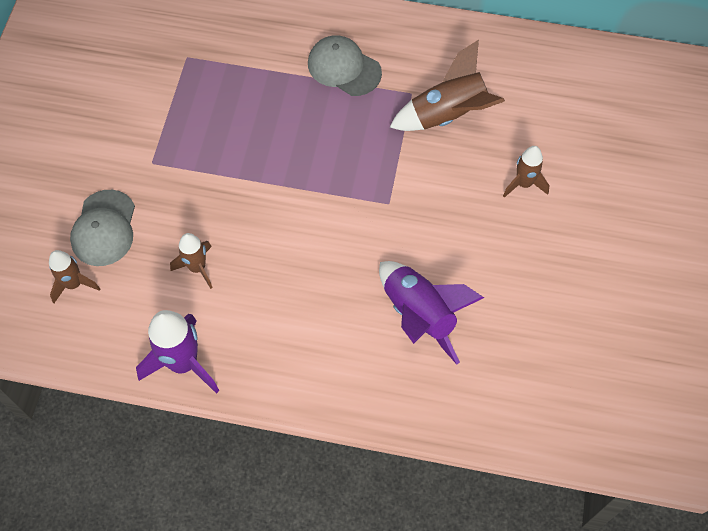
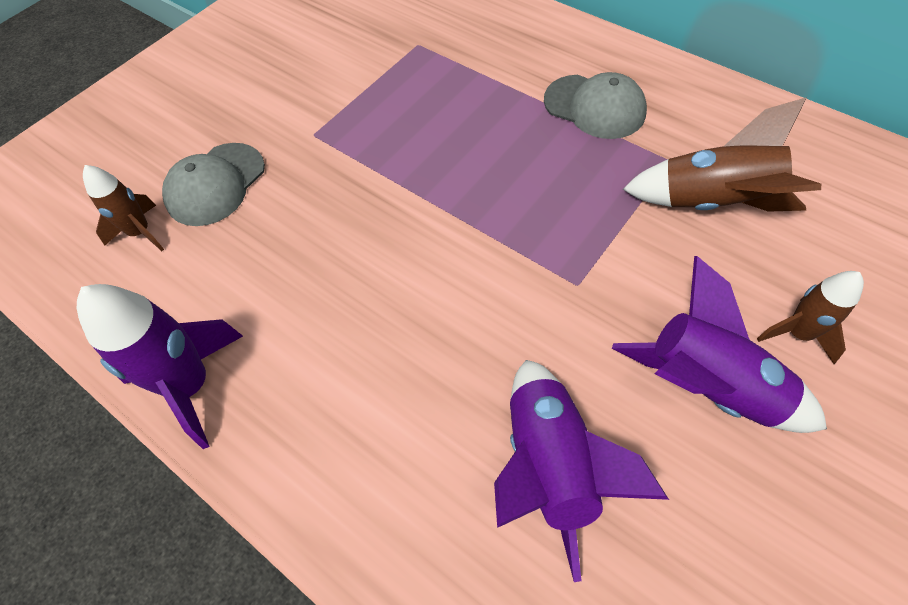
camera: 30 degrees right, 5 degrees down
(197, 268) = (287, 270): brown rocket -> none
(344, 68) = (594, 107): grey cap -> grey cap turned 150 degrees clockwise
(486, 235) = (708, 387): none -> purple rocket

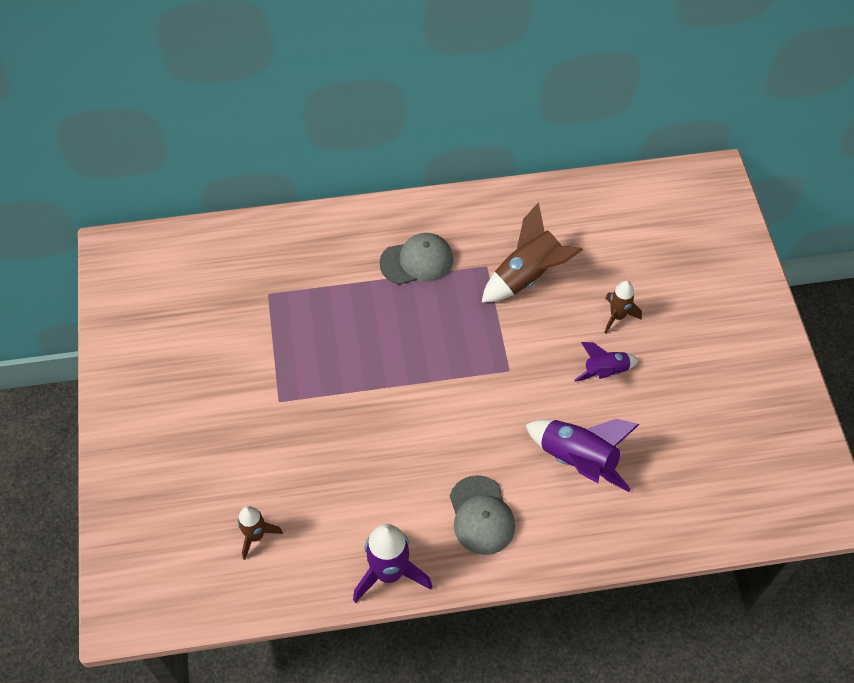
camera: 50 degrees left, 0 degrees up
(215, 184) = (261, 475): grey cap -> grey cap (481, 515)
(708, 387) = (605, 372): purple rocket -> purple rocket, size x0.60

